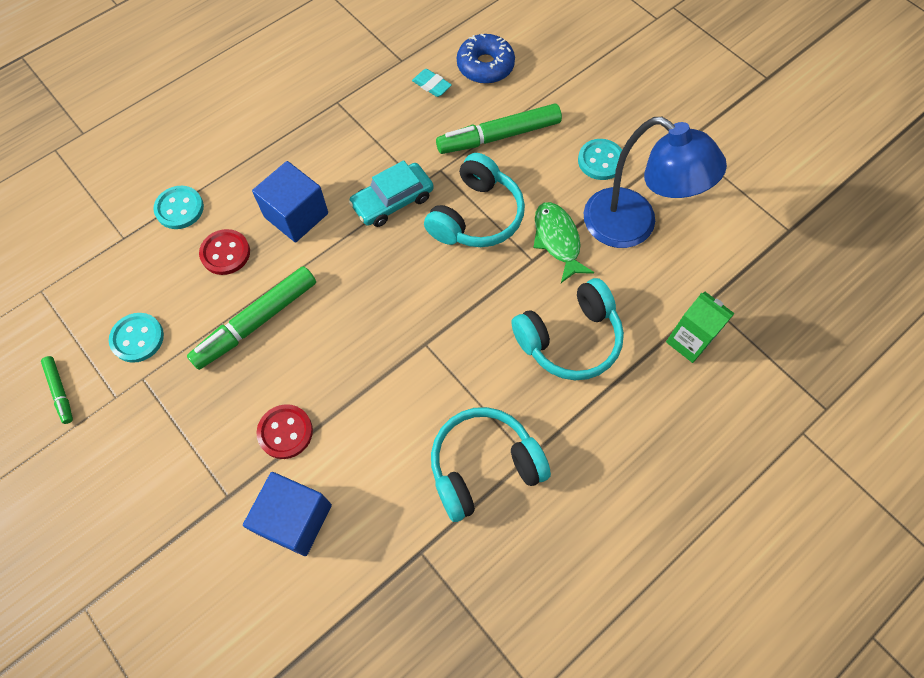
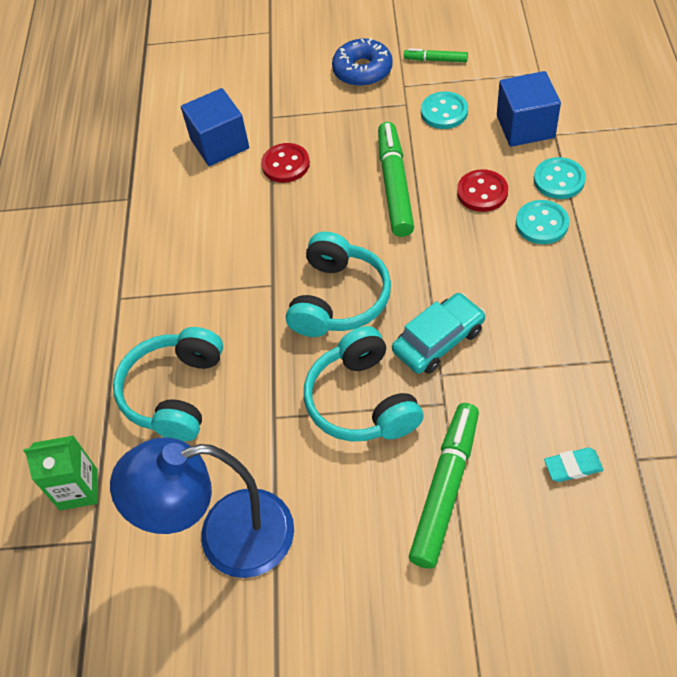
camera: 135 degrees right, 10 degrees down
(296, 215) = (483, 258): blue cube -> blue cube (525, 126)
(392, 201) = (438, 340): turquoise car -> turquoise car turned 45 degrees clockwise
(484, 467) = (142, 266): turquoise headphones -> turquoise headphones (338, 299)
(485, 66) = (565, 547): blue donut -> blue donut (362, 70)
(557, 240) = (274, 454): green fish -> none
(600, 161) = (329, 572): turquoise button -> turquoise button (541, 224)

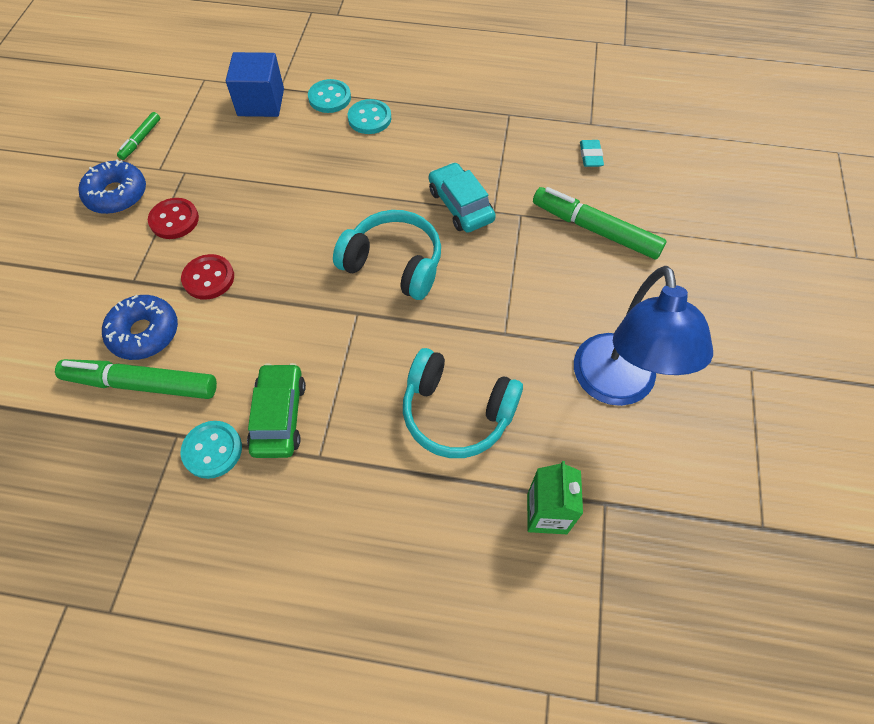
camera: 85 degrees left, 5 degrees up
(153, 258) = (279, 416): none -> green car
(219, 144) = (144, 333): blue cube -> blue donut
(362, 400) = (504, 266): turquoise headphones -> none
(394, 185) = (281, 200): green marker -> green marker (142, 384)
(444, 112) = (211, 148): turquoise button -> turquoise button (212, 450)
(482, 192) = (319, 145): red button -> red button (174, 220)

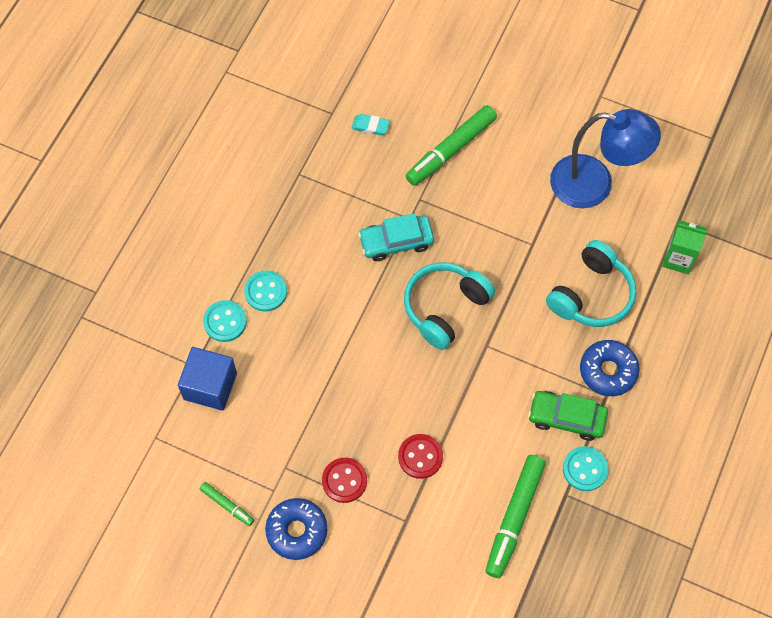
camera: 75 degrees left, 5 degrees up
(144, 333) = (464, 513): blue donut -> blue donut (608, 371)

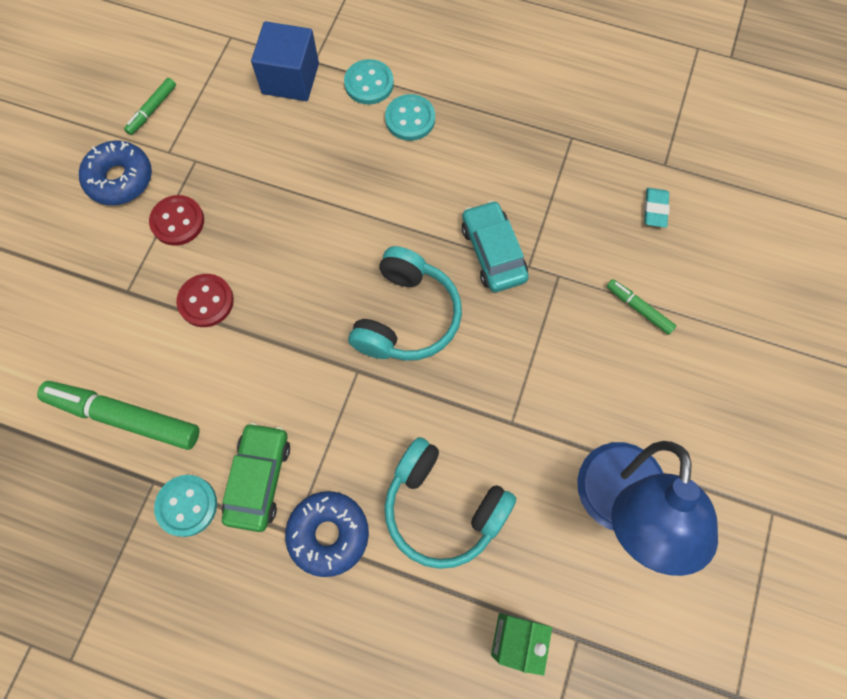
camera: 85 degrees right, 5 degrees up
(445, 308) = (406, 316): turquoise headphones -> turquoise headphones turned 75 degrees clockwise
(451, 150) = (639, 309): green marker -> green marker, size x0.50

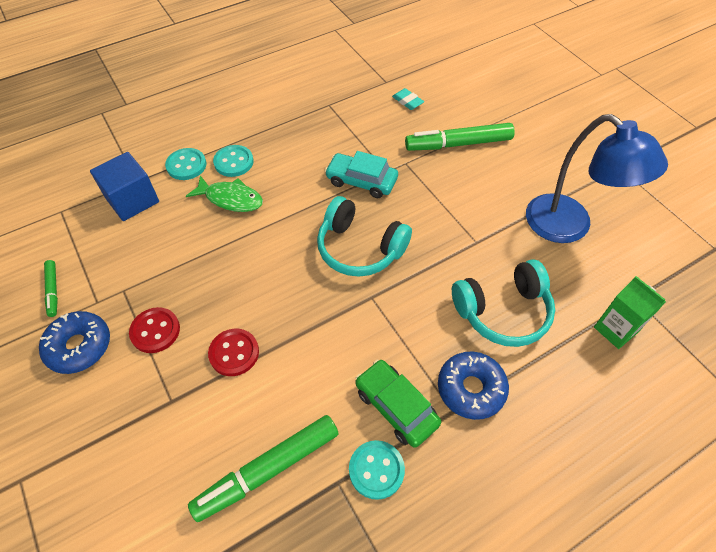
camera: 50 degrees left, 15 degrees down
(364, 156) = (231, 199): none -> green fish
(406, 316) = (360, 248): turquoise headphones -> turquoise headphones turned 150 degrees clockwise
(639, 309) = (458, 144): green marker -> green marker, size x1.99

